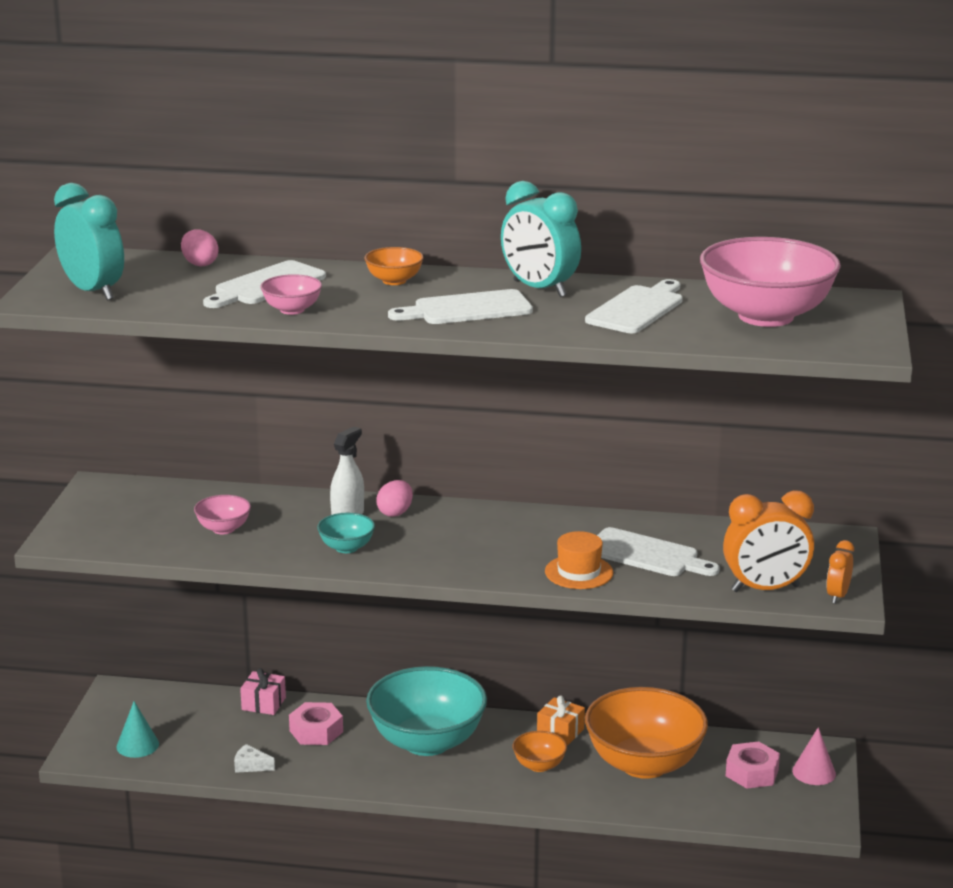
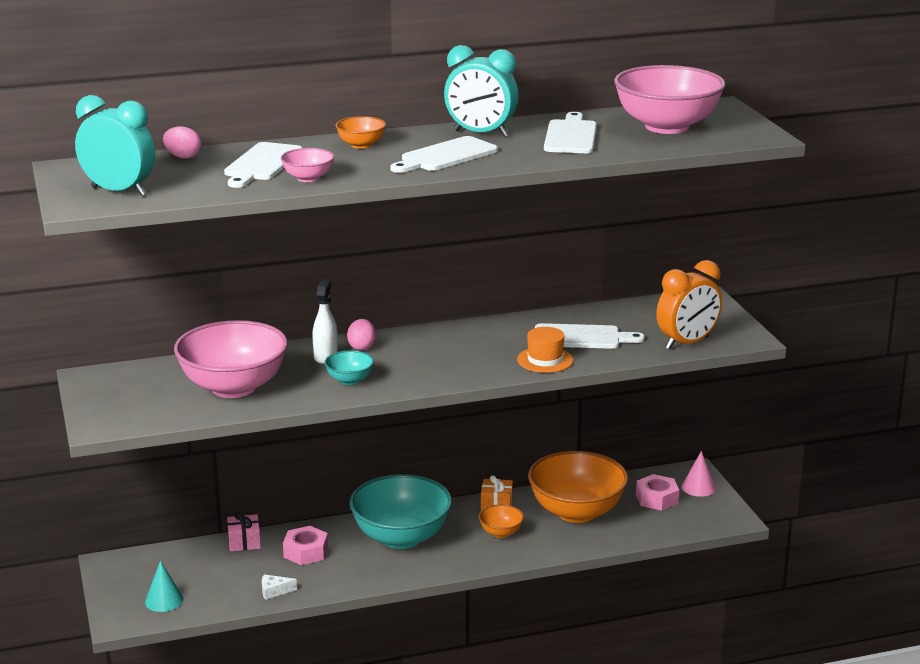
camera: 25 degrees left, 0 degrees up
(223, 529) = (233, 387): pink bowl -> pink bowl, size x2.24
(837, 596) = (740, 337): orange clock -> none

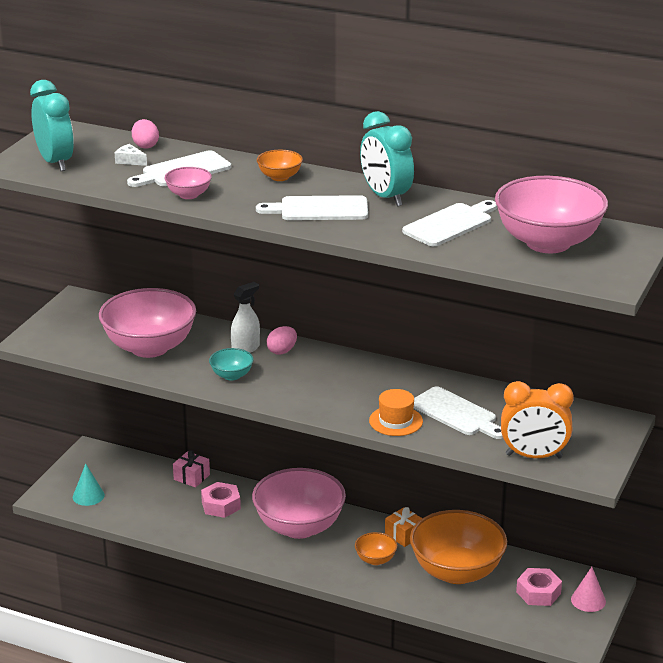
camera: 40 degrees right, 5 degrees up
(274, 591) = (162, 525): white cheese -> white cheese (130, 161)
(401, 538) = (299, 527): turquoise bowl -> pink bowl

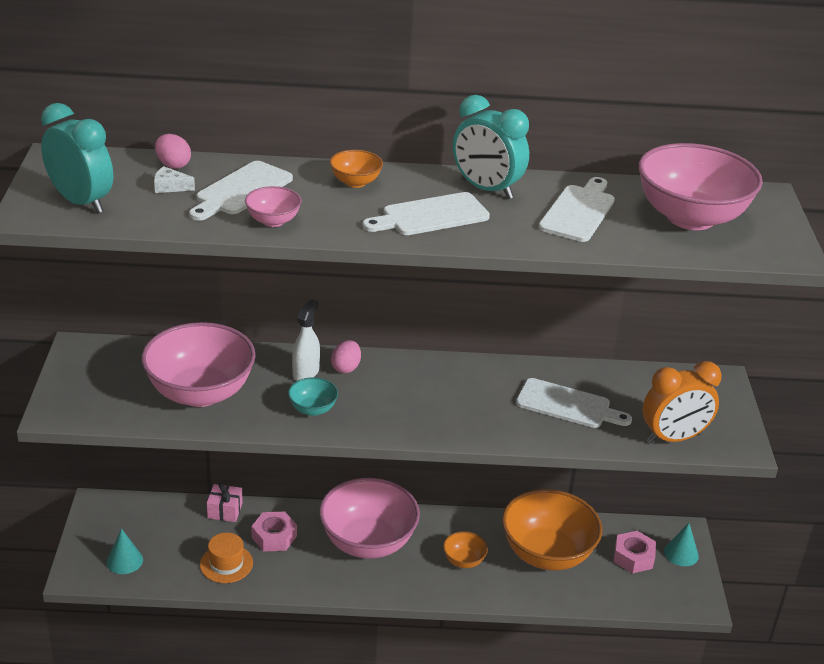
camera: 25 degrees left, 5 degrees up
(395, 421) = (516, 427): orange hat -> orange hat (226, 564)
(404, 535) = (474, 525): orange gift -> none
(588, 600) = (681, 553): pink cone -> turquoise cone

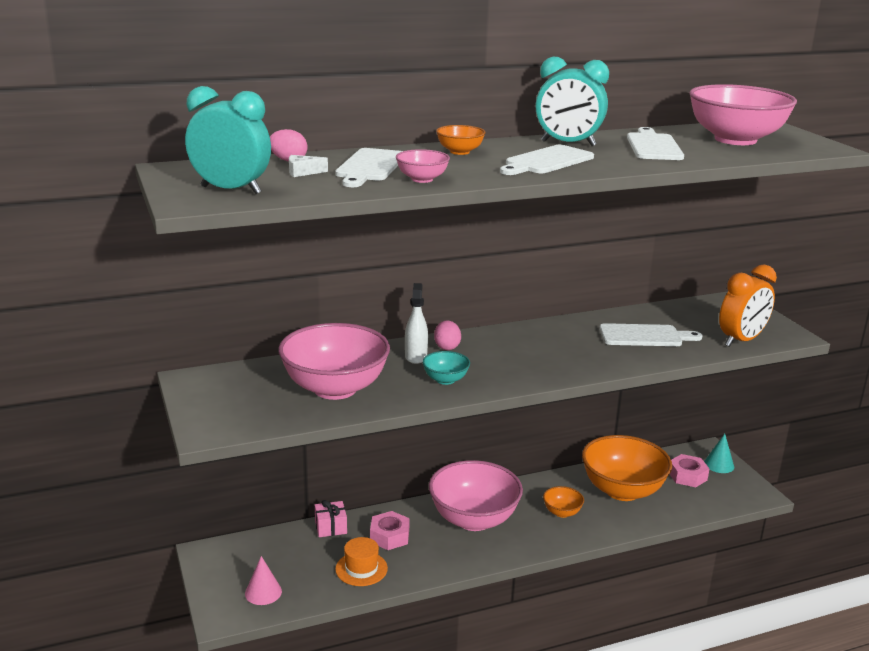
camera: 20 degrees left, 10 degrees down
(124, 561) = (263, 592): turquoise cone -> pink cone

